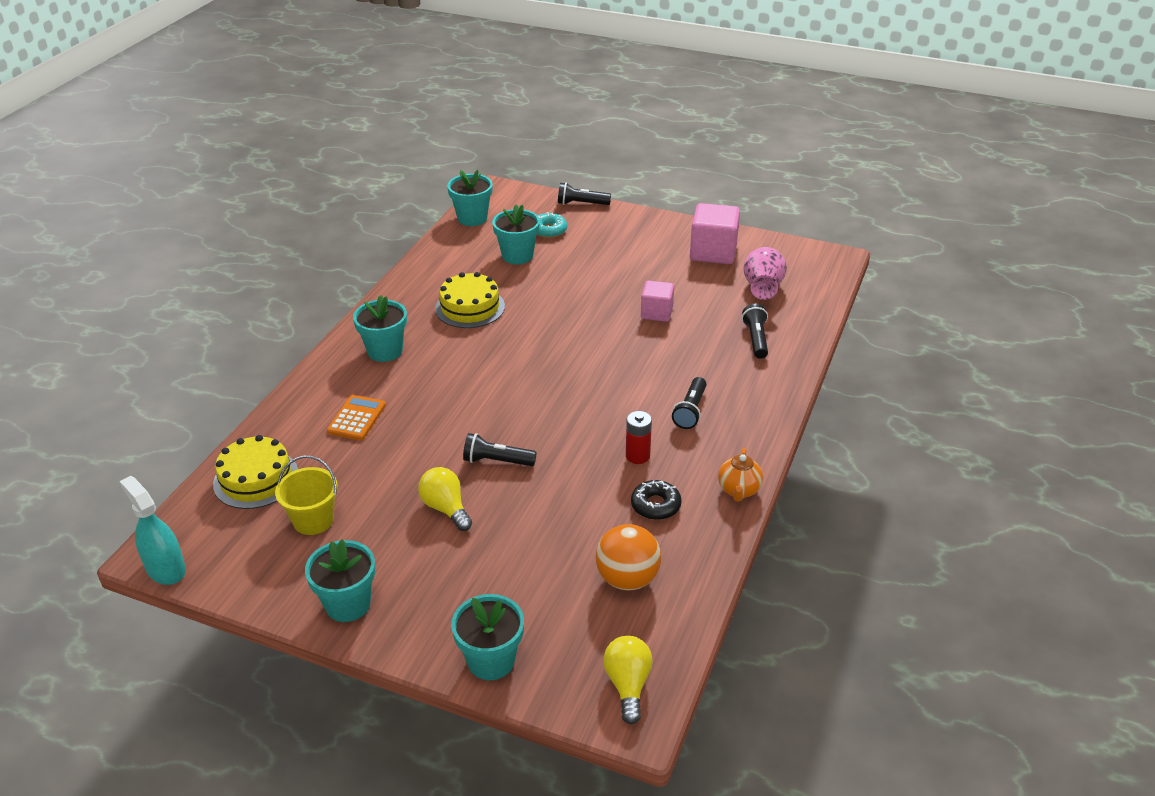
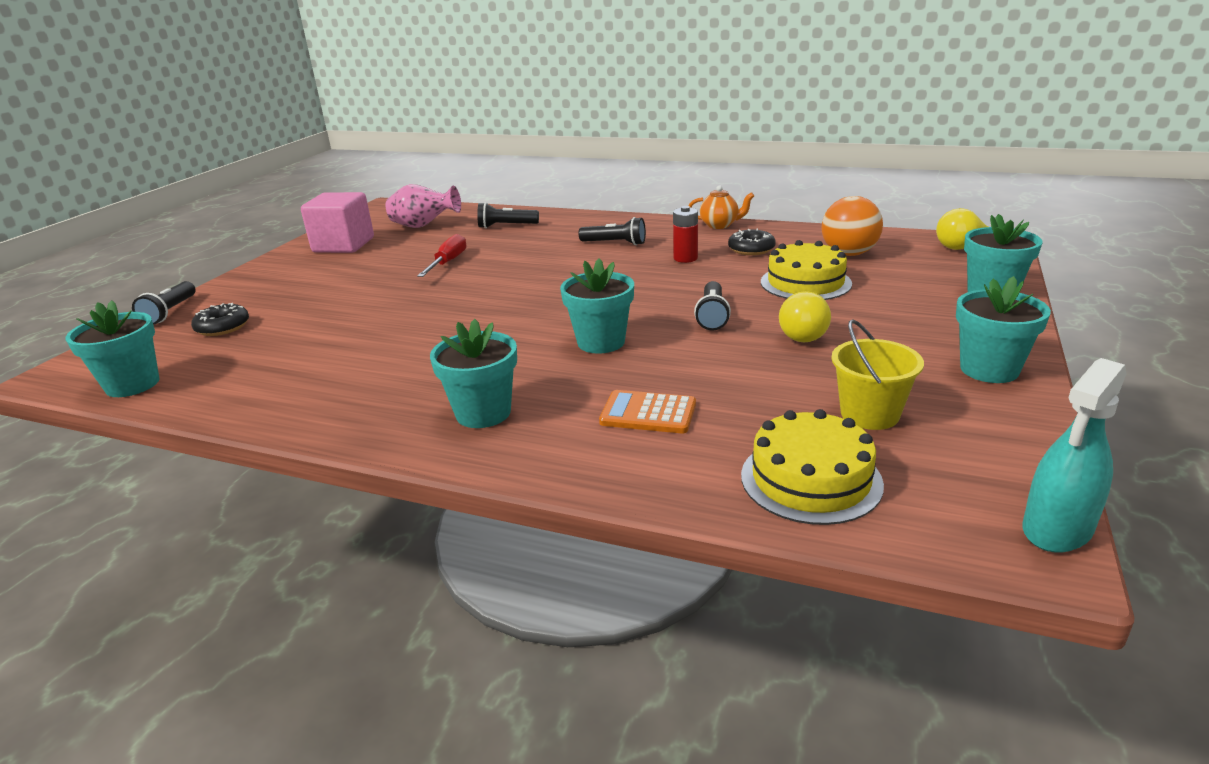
camera: 90 degrees left, 10 degrees down
(446, 508) = (801, 334): yellow light bulb -> yellow light bulb turned 45 degrees counterclockwise
(470, 307) = (391, 361): yellow cake -> yellow cake (805, 283)
(517, 256) = (275, 341): turquoise flower pot -> turquoise flower pot (601, 342)
(548, 230) = (223, 327): turquoise donut -> black donut
(656, 313) = (448, 262): pink cube -> red screwdriver

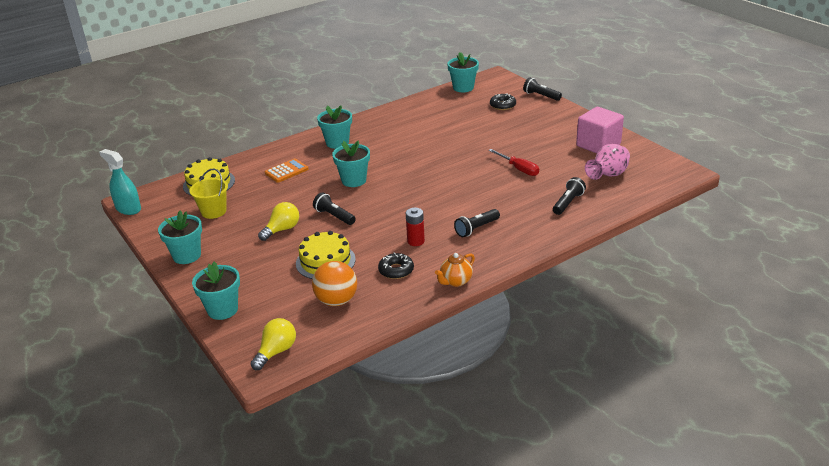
camera: 125 degrees right, 5 degrees up
(801, 334) = (282, 229): yellow light bulb -> yellow light bulb turned 90 degrees clockwise
(1057, 529) = (128, 209): turquoise spray bottle -> turquoise spray bottle turned 45 degrees counterclockwise

